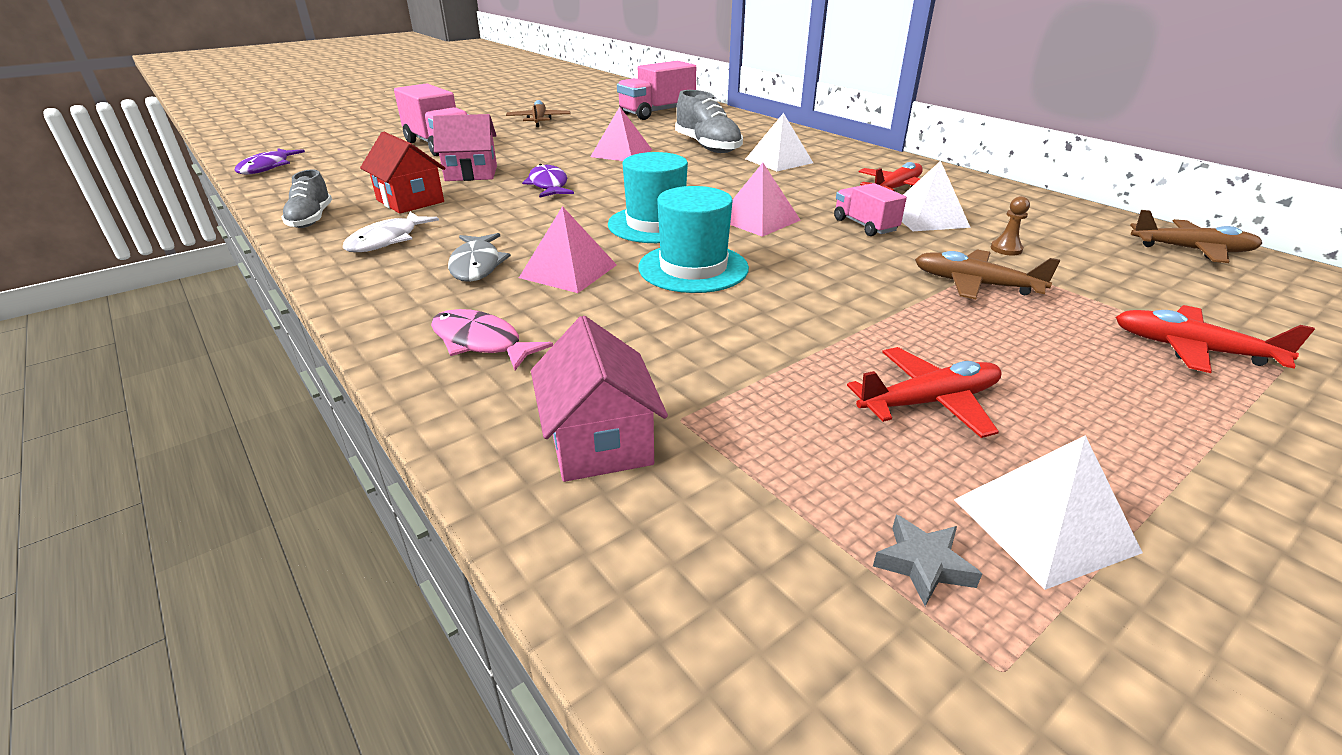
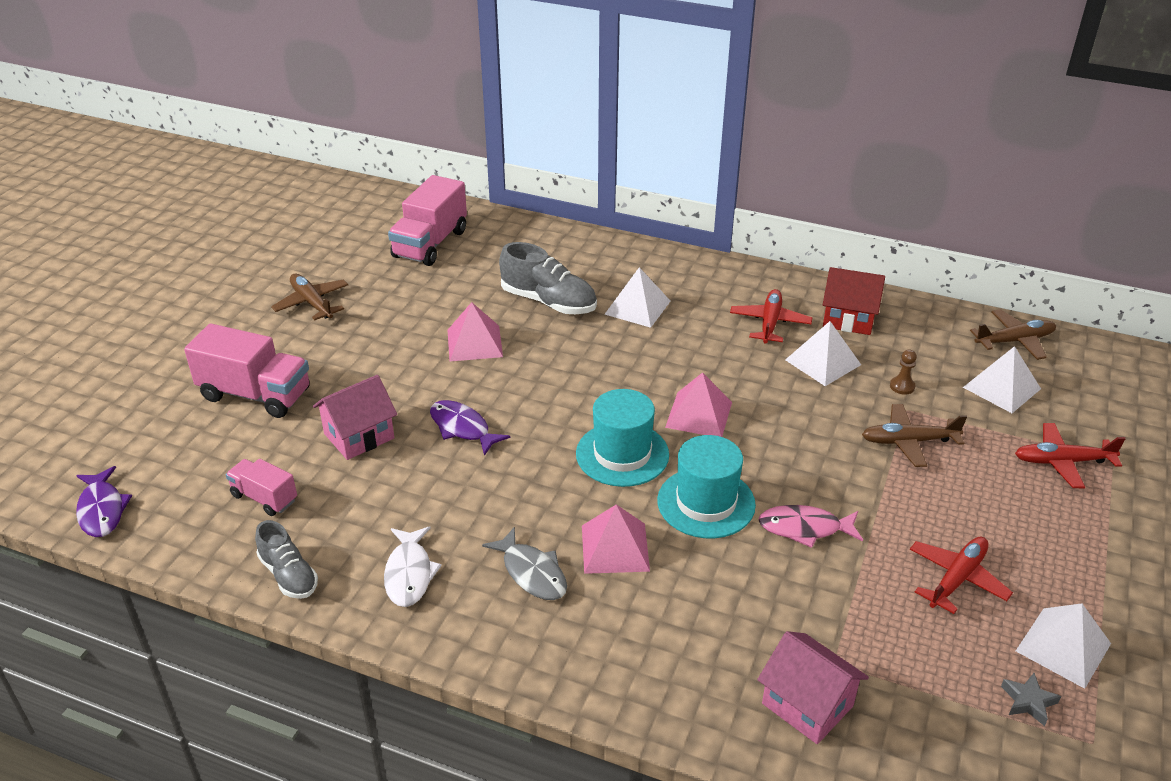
camera: 30 degrees left, 5 degrees up
(410, 201) = (354, 507): red house -> red house (848, 319)
(481, 342) = (638, 657): pink fish -> pink fish (804, 528)
(865, 225) = (785, 391): pink truck -> pink truck (264, 498)
(1143, 276) = (1001, 388): none -> white pyramid

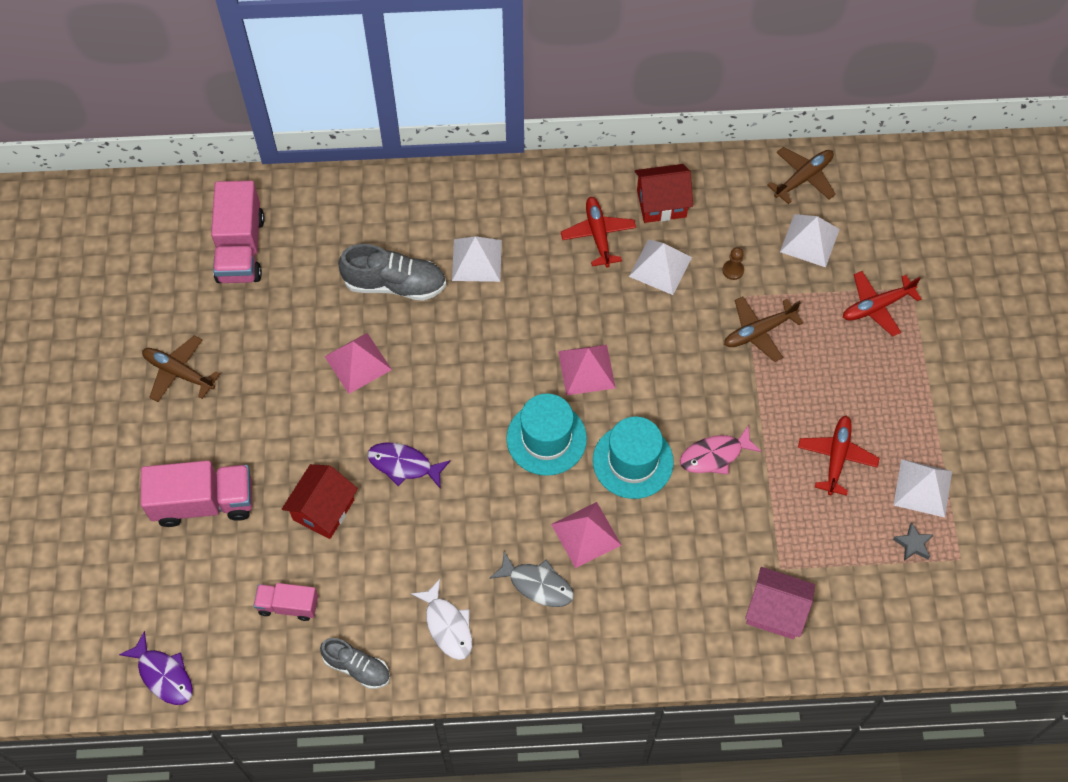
camera: 25 degrees left, 25 degrees up
(359, 436) = (323, 510): pink house -> red house

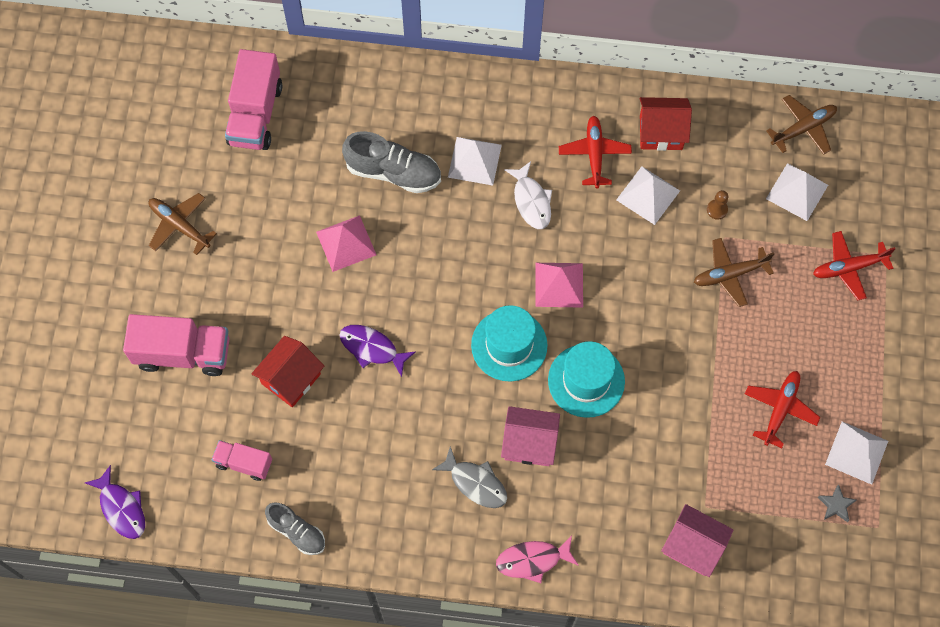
camera: 10 degrees right, 5 degrees up
(447, 626) = (386, 507): white fish -> white fish (531, 201)
(586, 534) = (529, 443): pink pyramid -> pink house
(715, 455) = (664, 388): pink fish -> pink fish (532, 560)

